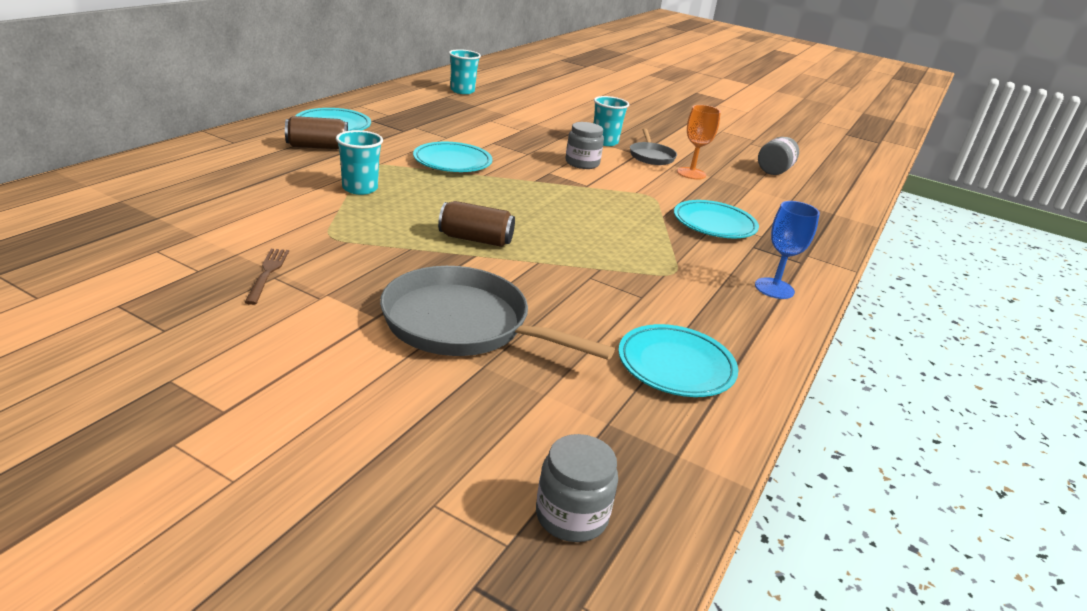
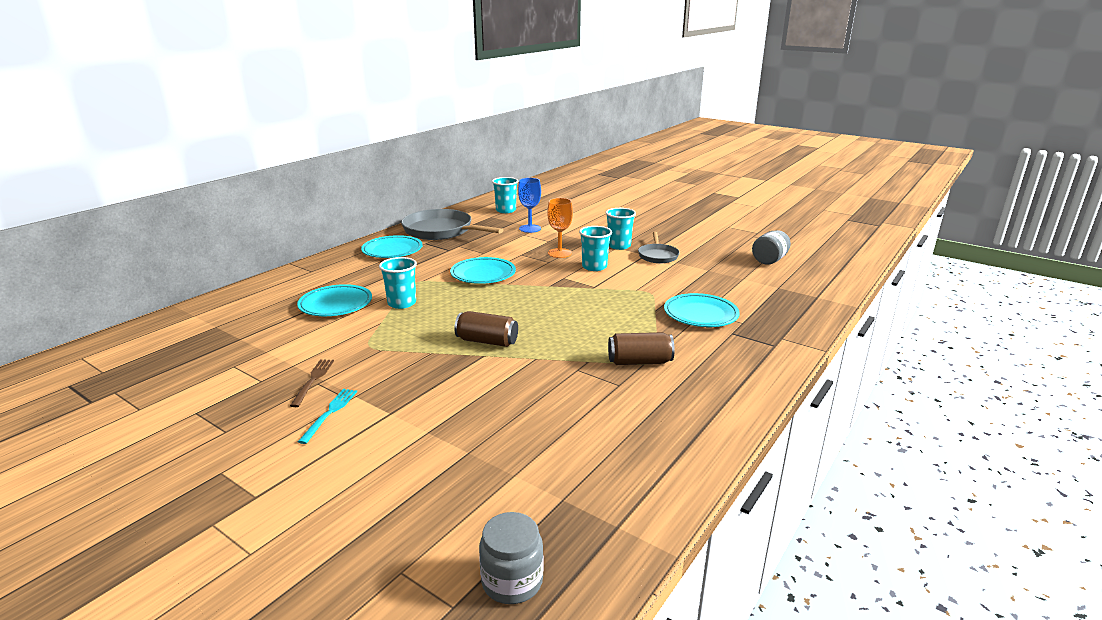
camera: 10 degrees right, 5 degrees down
(299, 313) = (330, 413): none -> turquoise fork
(317, 147) = (376, 270): brown can -> brown can (639, 362)
(463, 324) = (460, 416): grey pan -> grey pan (441, 231)
(582, 163) = (594, 267): grey jar -> turquoise cup
(676, 366) = (634, 446): turquoise plate -> turquoise plate (336, 304)
(691, 173) = (690, 269): orange goblet -> orange goblet (559, 253)
(774, 288) = (742, 371): blue goblet -> blue goblet (530, 228)

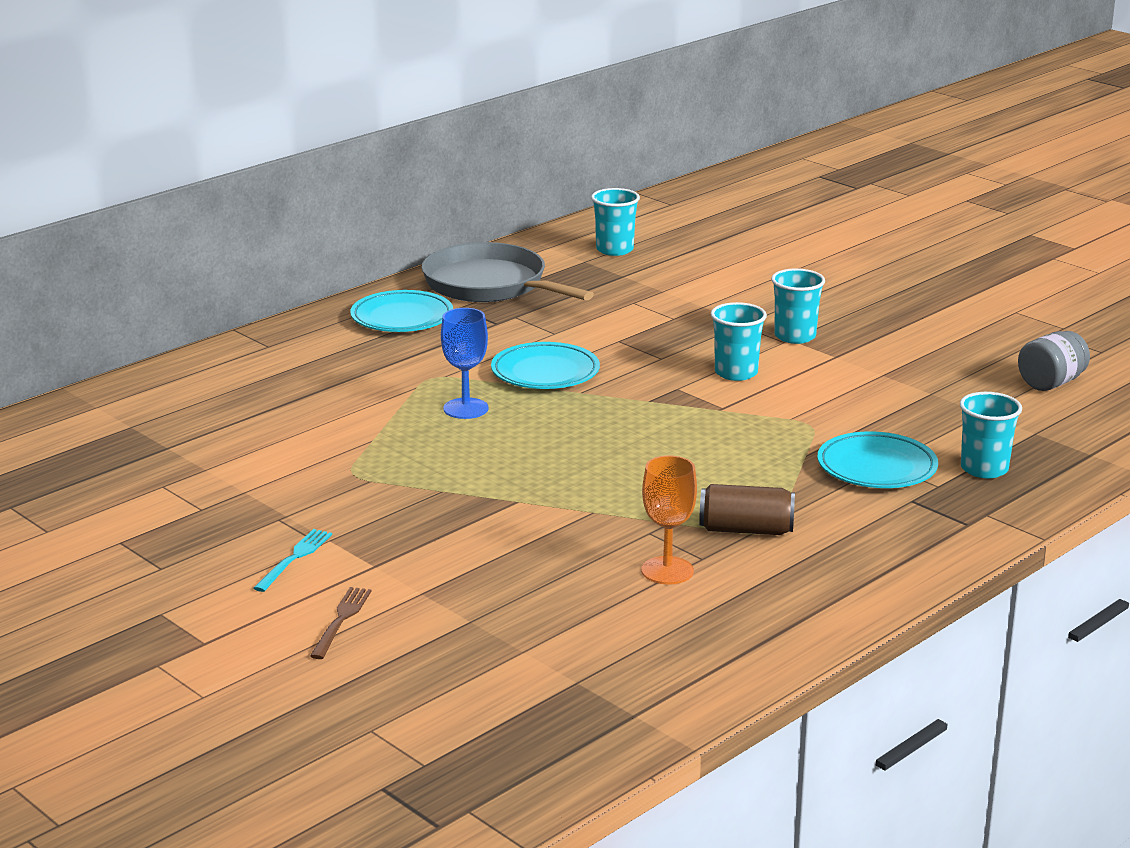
camera: 10 degrees right, 0 degrees up
(313, 380) = (272, 515): brown fork -> brown fork (341, 620)
(336, 304) = (306, 406): turquoise plate -> none
(402, 303) = (407, 412): turquoise cup -> turquoise cup (984, 469)
(487, 341) = (527, 481): brown can -> none
(512, 581) = (494, 750): grey jar -> none
(530, 228) = (648, 291): blue goblet -> blue goblet (466, 408)
(559, 253) = (685, 343): orange goblet -> orange goblet (667, 571)
(657, 255) = (855, 360): grey pan -> none

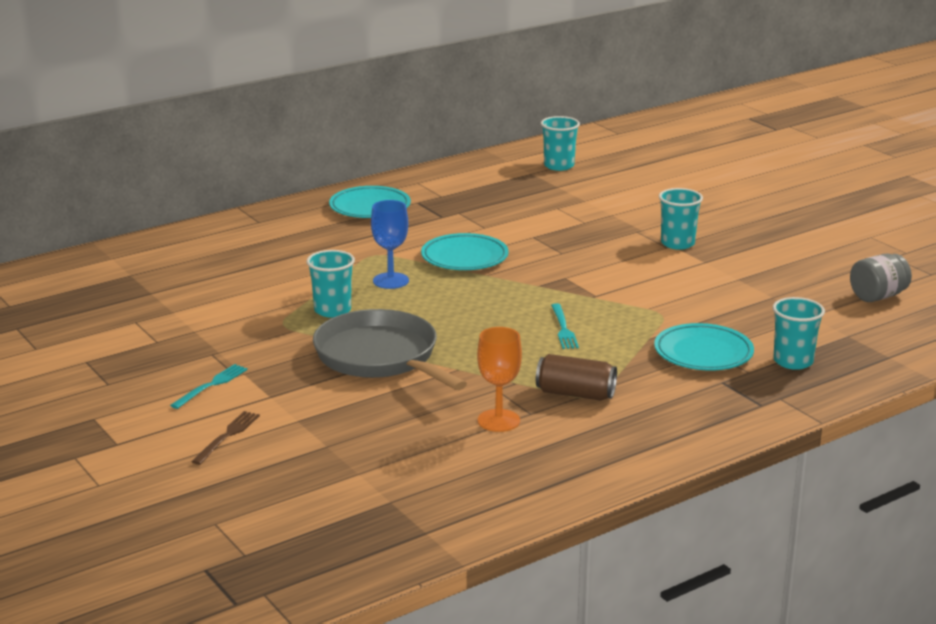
camera: 10 degrees right, 0 degrees up
(490, 285) = (449, 187): grey pan -> grey pan (380, 357)
(700, 451) = (563, 328): none -> turquoise fork
(736, 373) = (617, 269): turquoise cup -> turquoise cup (332, 310)

